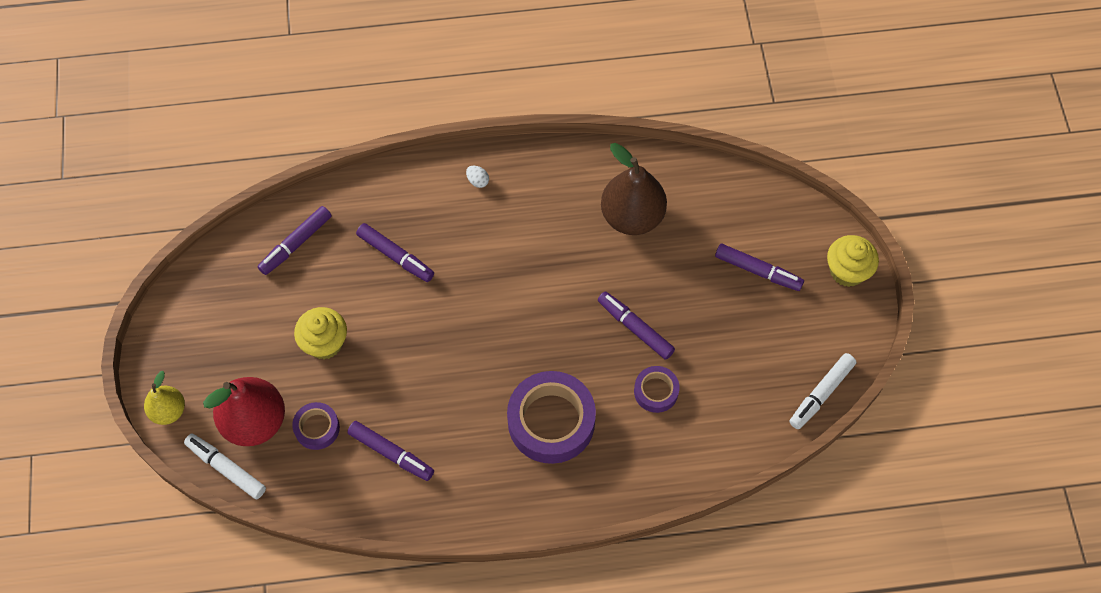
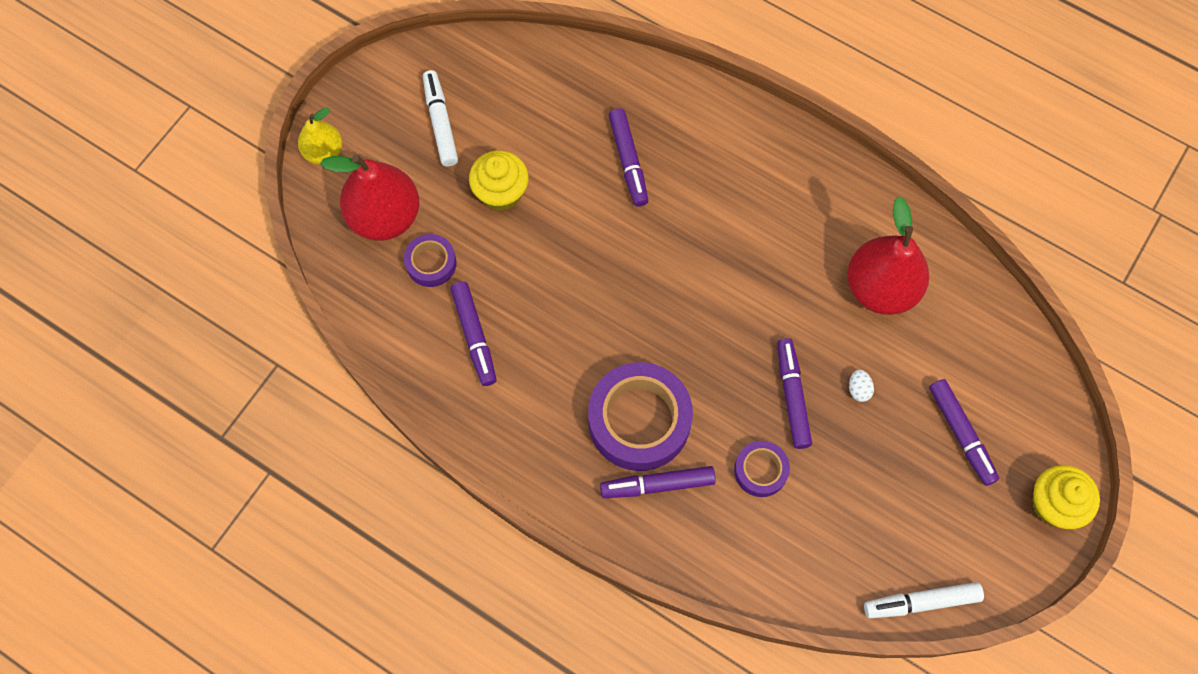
camera: 40 degrees right, 5 degrees up
(226, 468) = (328, 239): white marker -> white marker (440, 122)
(296, 244) = (550, 85): purple marker -> purple marker (657, 485)
(478, 181) = (761, 147): white egg -> white egg (858, 389)
(632, 216) = (880, 288): brown pear -> red pear

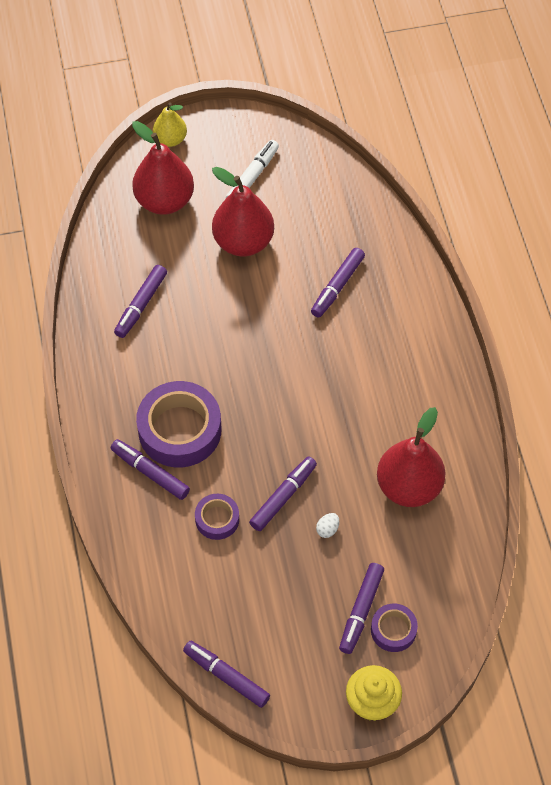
camera: 45 degrees right, 10 degrees down
(431, 263) = (161, 247): purple tape -> purple tape (393, 630)
(501, 192) = (243, 242): yellow cupcake -> red pear
(921, 602) = (226, 676): white marker -> purple marker

